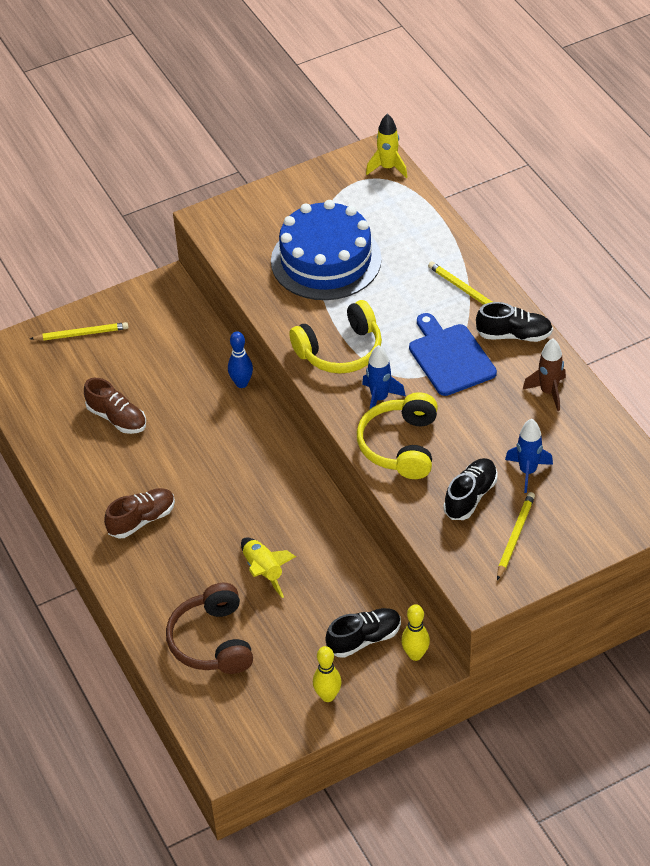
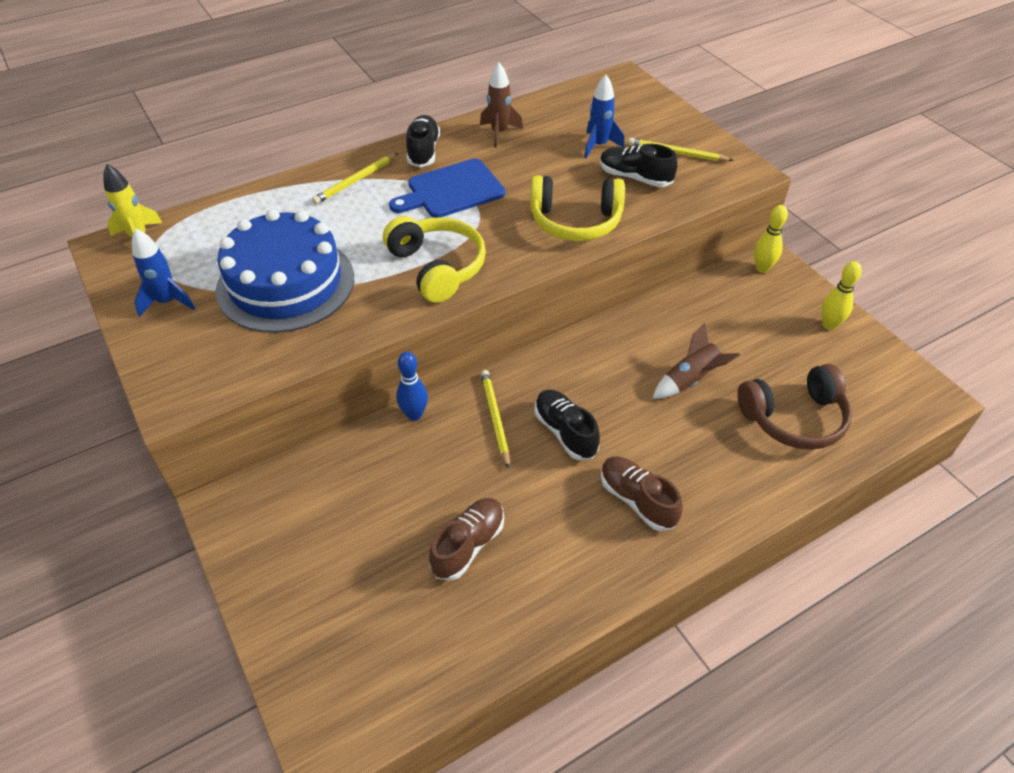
camera: 95 degrees left, 0 degrees up
(81, 334) = (301, 609): yellow pencil -> yellow pencil (495, 418)
(264, 571) = (690, 380): yellow rocket -> brown rocket
(364, 639) = (755, 302): black shoe -> black shoe (565, 432)
(379, 398) = (510, 237): blue rocket -> blue rocket (167, 302)

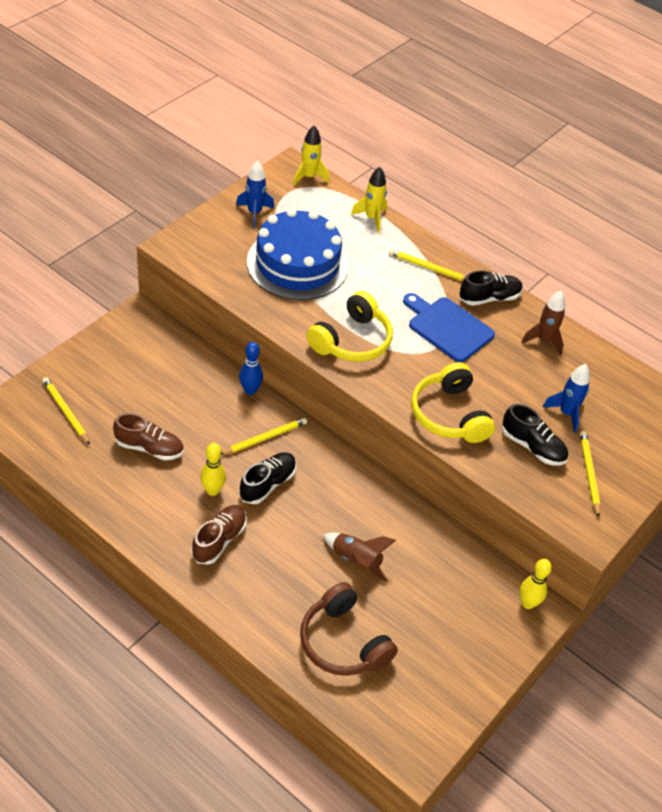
camera: 65 degrees right, 0 degrees up
(249, 203) = (372, 218): none -> yellow rocket
(363, 640) = (66, 412): none -> yellow pencil
(635, 178) = (532, 447): black shoe -> black shoe turned 120 degrees clockwise
(829, 325) = (473, 665): yellow bowling pin -> yellow bowling pin (212, 490)

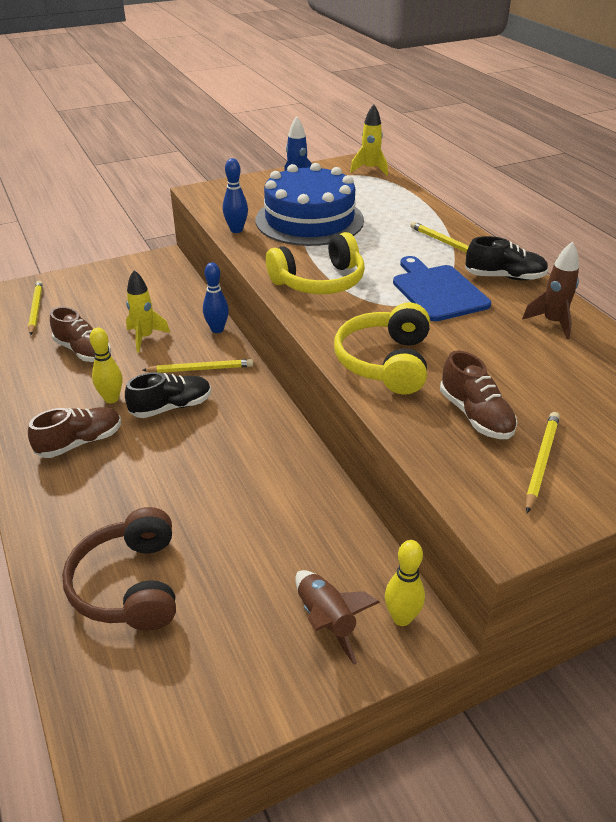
camera: 30 degrees right, 10 degrees down
(242, 293) = (236, 230): none -> blue bowling pin
(356, 560) = (211, 503): brown rocket -> brown rocket (326, 620)
(372, 218) = (412, 202): yellow rocket -> yellow rocket (145, 338)
(532, 447) = (475, 415): black shoe -> brown shoe
(566, 413) = (543, 393): blue rocket -> none

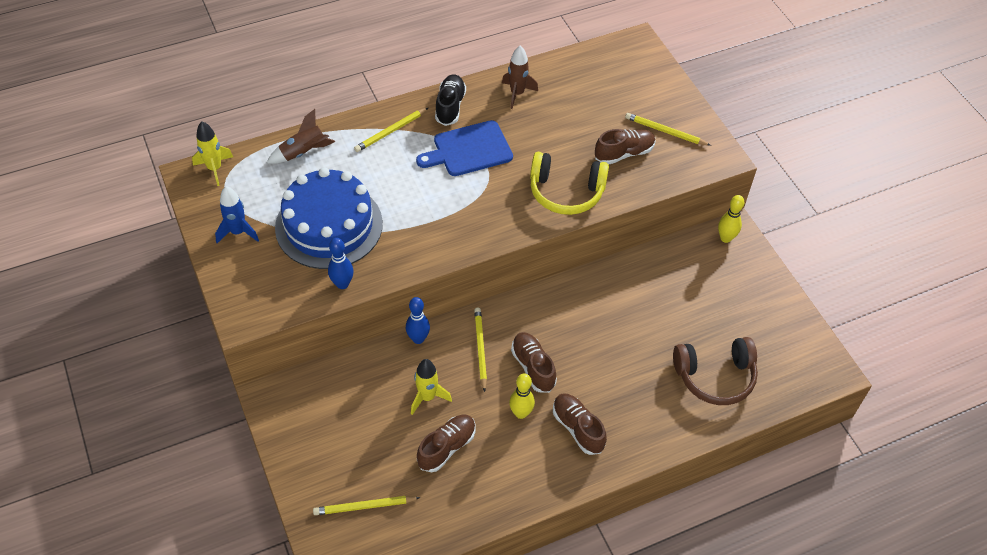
camera: 90 degrees left, 15 degrees up
(171, 407) = (533, 367): black shoe -> brown shoe
(319, 281) = (448, 224): yellow headphones -> none
(326, 620) = (731, 273): brown rocket -> brown rocket (303, 152)

